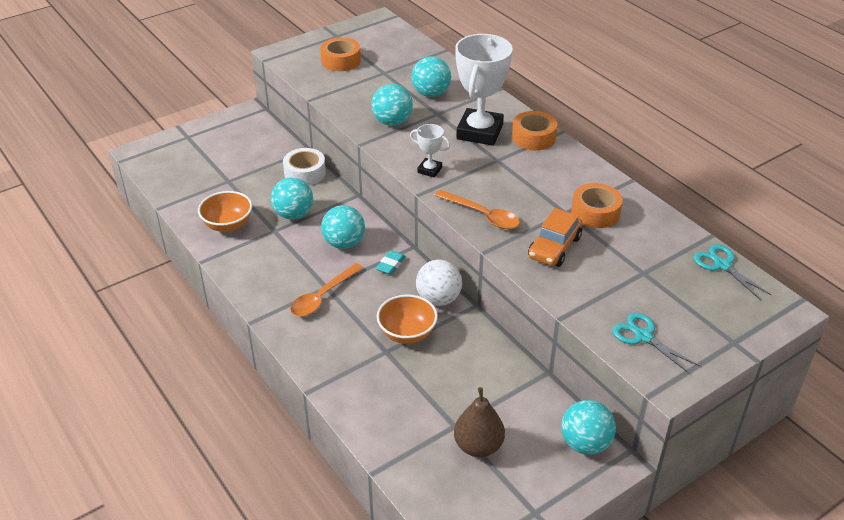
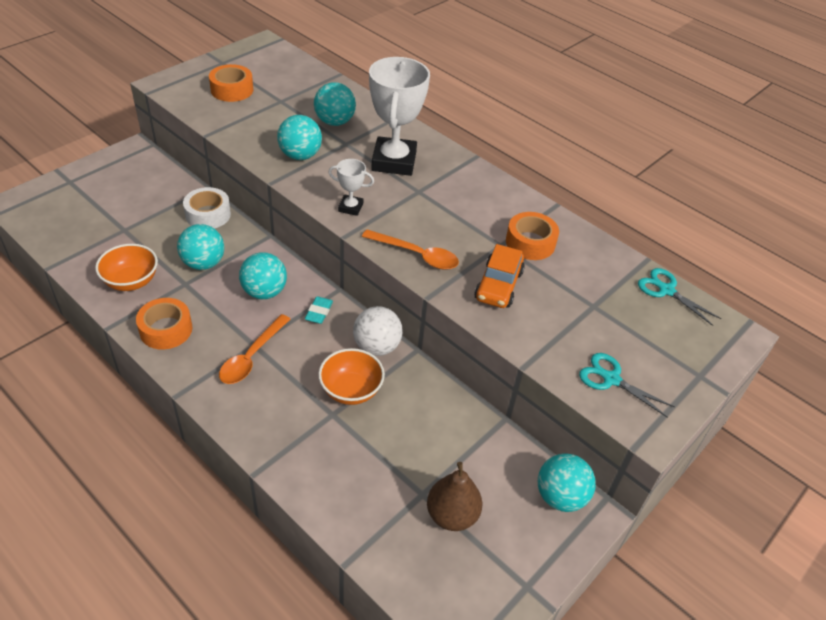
camera: 15 degrees left, 5 degrees up
(533, 137) = (450, 164): orange tape -> orange tape (166, 329)

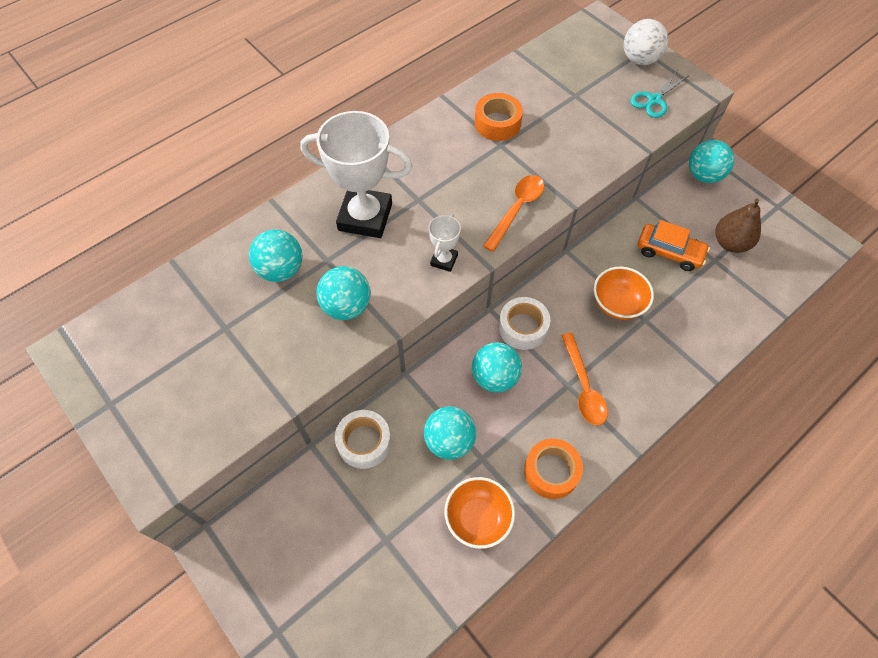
camera: 80 degrees left, 15 degrees up
(232, 90) = (187, 387): orange tape -> none
(251, 357) = (583, 386): orange spoon -> orange spoon turned 45 degrees clockwise
(319, 312) = (523, 327): turquoise eraser -> white tape
(377, 347) = (565, 281): white ball -> white ball (640, 60)
(498, 285) = (555, 154): orange car -> orange car (669, 252)
(666, 290) = (554, 48): turquoise scissors -> none

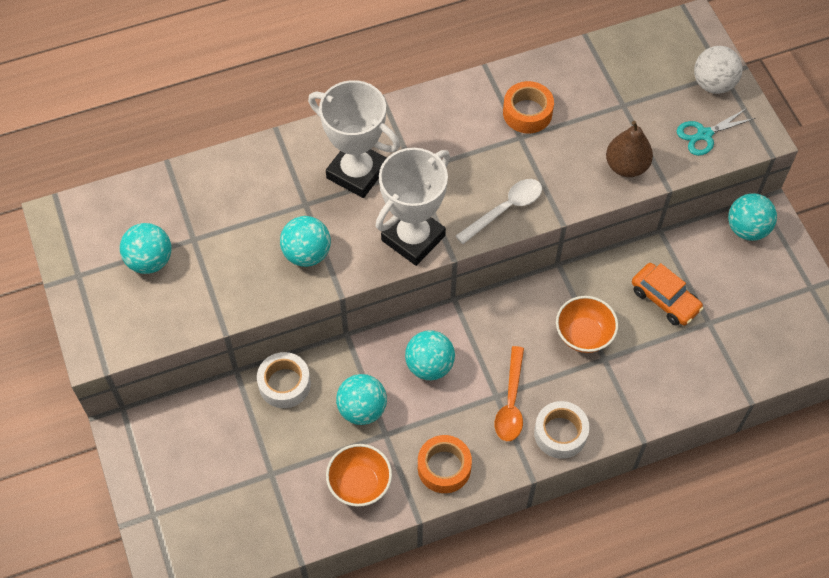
camera: 20 degrees right, 0 degrees up
(281, 270) = (261, 200): turquoise ball -> turquoise ball (150, 260)
(444, 260) = (413, 238): white trophy -> white trophy, size x2.14
(517, 209) = (505, 209): orange spoon -> white spoon
(523, 327) = (478, 327): white tape -> white tape (560, 433)
(730, 243) = (735, 310): brown pear -> brown pear (626, 166)

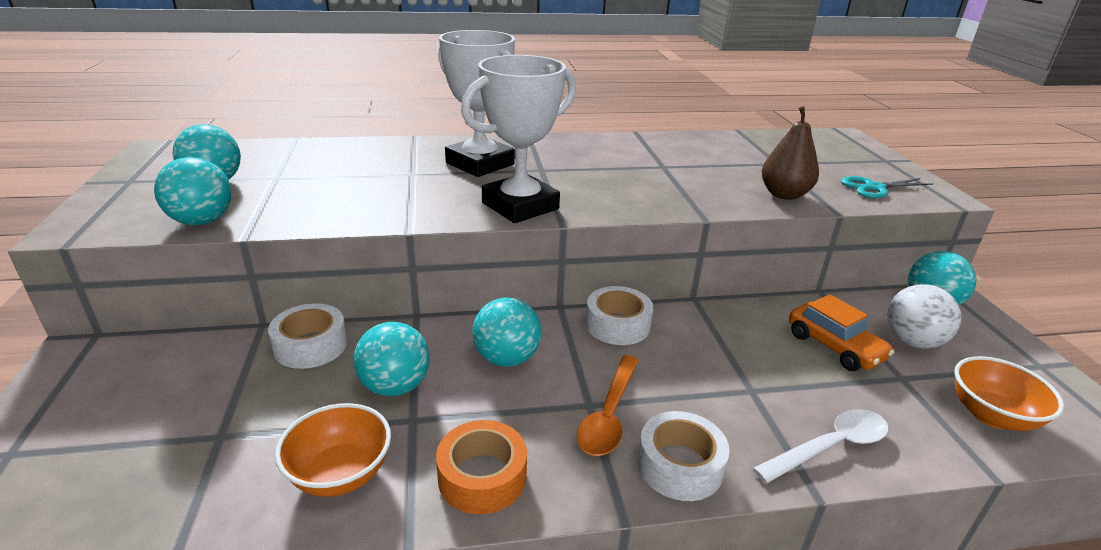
camera: 10 degrees right, 30 degrees down
(307, 253) = (390, 200): turquoise ball -> turquoise ball (202, 221)
(502, 310) = (617, 325): none -> white tape
(505, 209) = (636, 202): white spoon -> white spoon (830, 447)
(527, 113) = (673, 156): orange tape -> none
(584, 335) = (723, 362): orange bowl -> orange bowl (991, 415)
(713, 84) = (876, 164): white ball -> white ball (912, 341)

